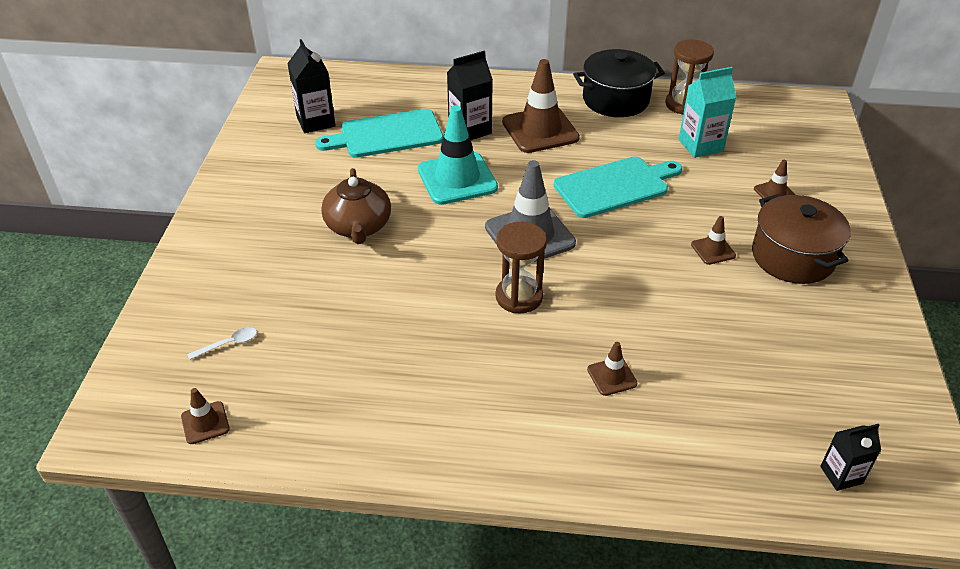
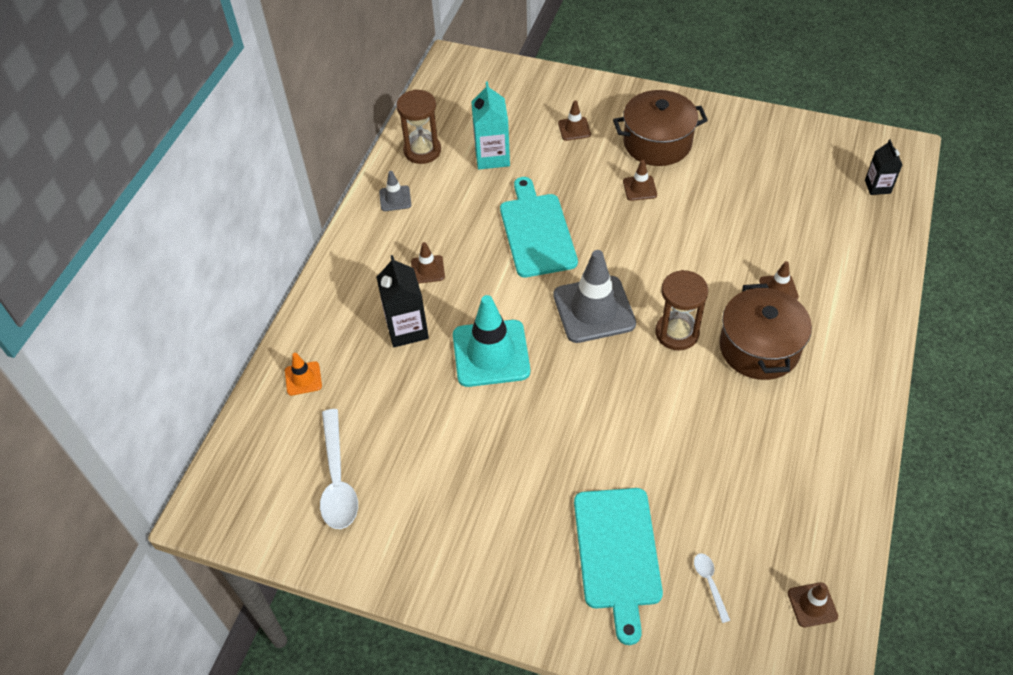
camera: 75 degrees left, 10 degrees up
(316, 121) = (337, 479): black carton -> white spoon
(358, 227) = (549, 451): brown teapot -> none
(386, 135) = (390, 408): turquoise cutting board -> turquoise cutting board (617, 553)
(406, 89) = (303, 378): none -> orange traffic cone
(519, 364) = (759, 348): none -> brown pot
(540, 130) = (428, 269): brown traffic cone -> brown traffic cone, size x0.47
(615, 100) = (395, 198): black pot -> grey traffic cone

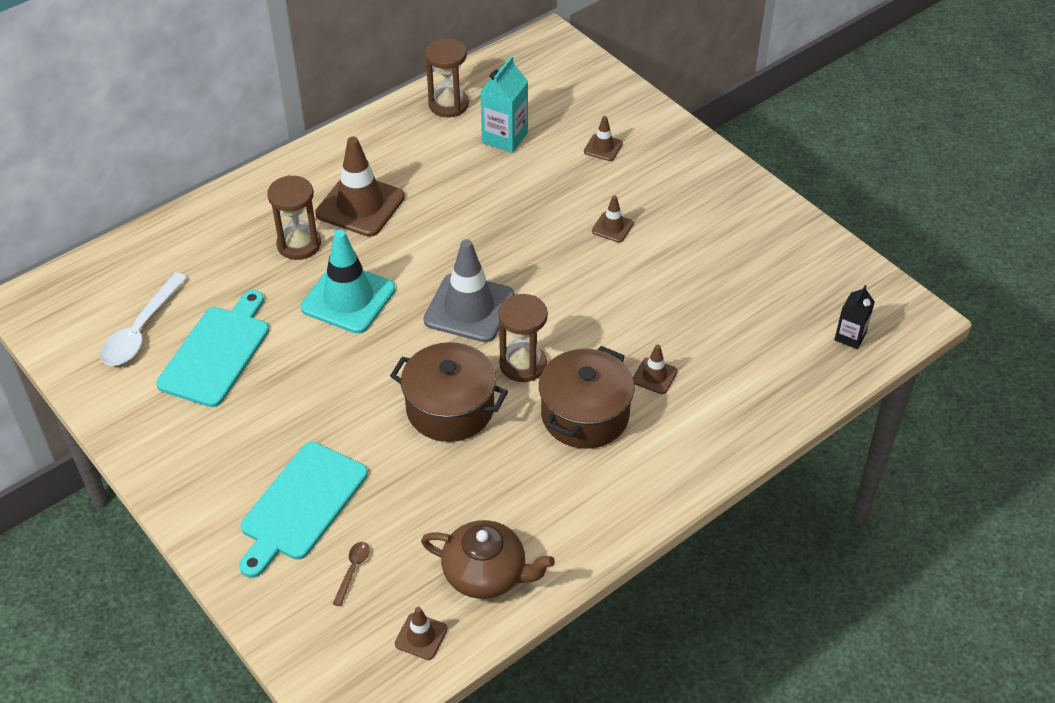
camera: 30 degrees right, 5 degrees down
(303, 378) = (184, 241): orange traffic cone -> none
(395, 198) = (388, 134): grey traffic cone -> none
(407, 329) = (299, 244): black carton -> brown hourglass
(428, 269) = (360, 205): brown traffic cone -> brown traffic cone, size x2.11
(536, 231) = (482, 219): turquoise cutting board -> turquoise cutting board (217, 352)
(657, 143) = (669, 195): brown pot -> brown pot (450, 408)
(709, 583) = (353, 570): white spoon -> brown spoon
(810, 520) = (486, 574): none -> brown teapot

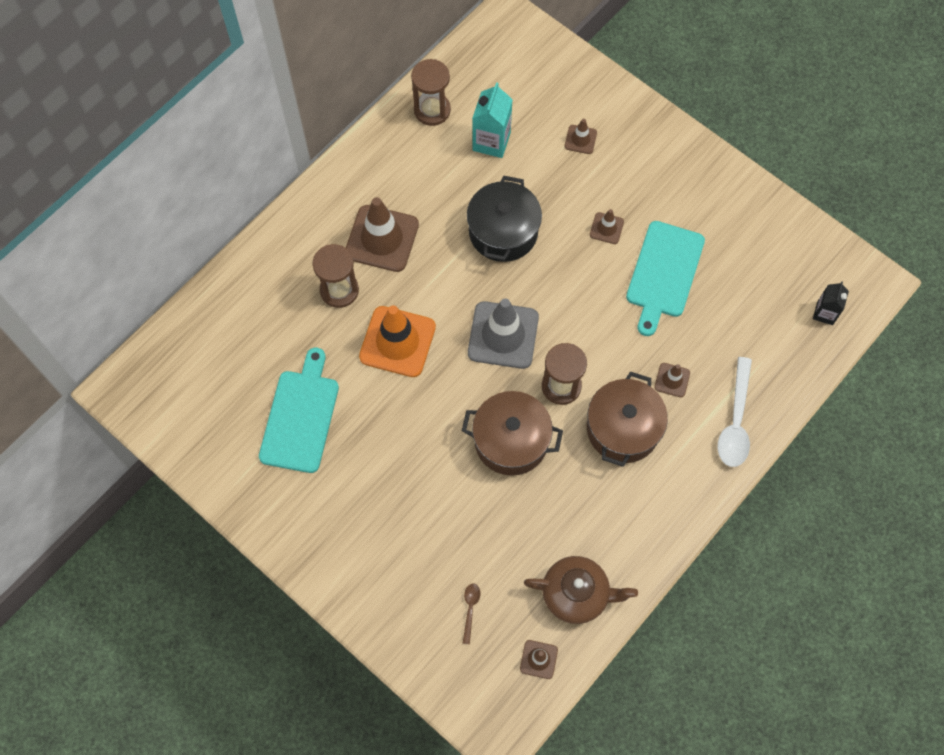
camera: 10 degrees left, 20 degrees up
(141, 330) = (228, 404): white spoon -> white spoon (735, 421)
(301, 505) = (413, 556): turquoise cutting board -> turquoise cutting board (664, 273)
(348, 298) = (397, 342): turquoise traffic cone -> orange traffic cone
(495, 216) = (503, 232): none -> black pot

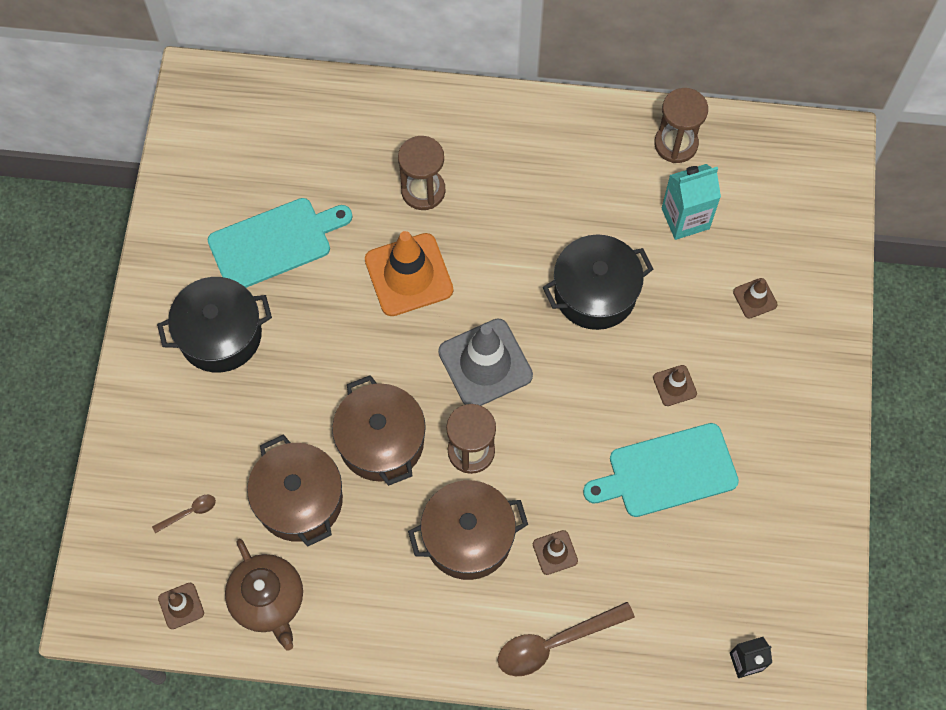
camera: 55 degrees right, 0 degrees up
(345, 501) = (220, 335): none -> black pot
(382, 238) = (504, 191): brown traffic cone -> none
(515, 525) = (299, 500): none -> brown pot
(735, 421) = (555, 643): white spoon -> brown spoon

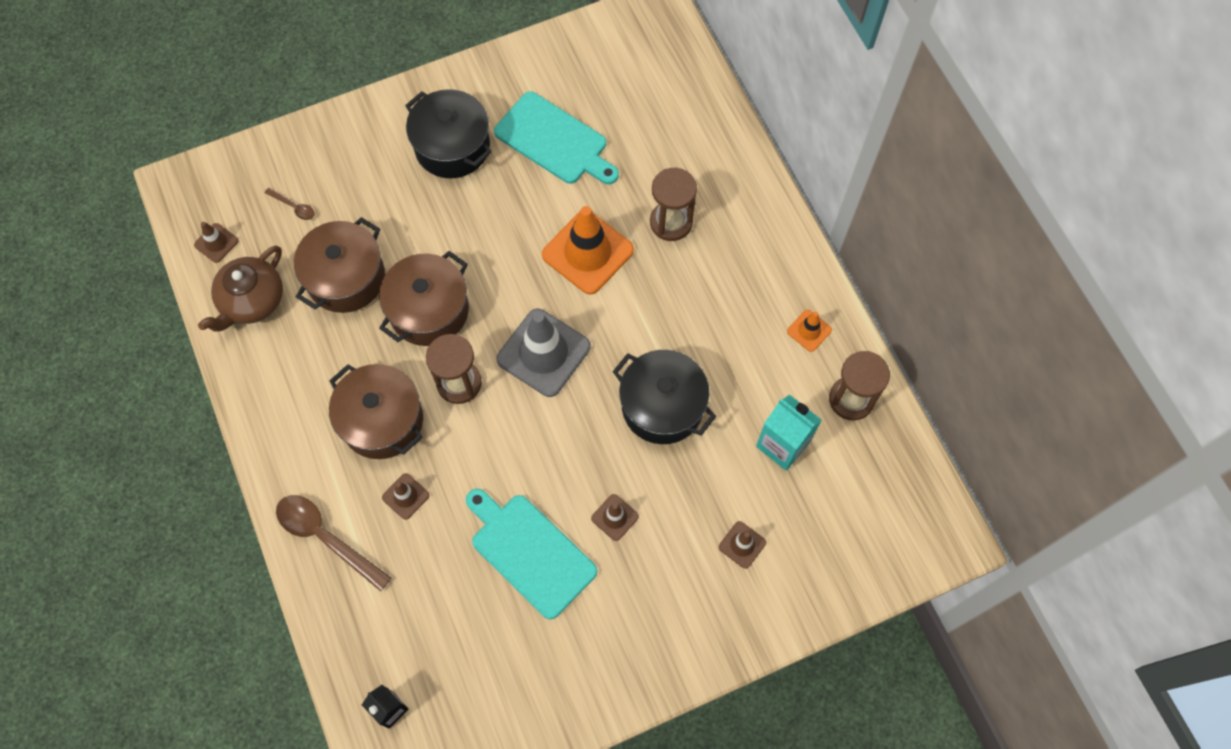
camera: 60 degrees right, 0 degrees up
(595, 140) = (809, 330): none -> orange traffic cone

